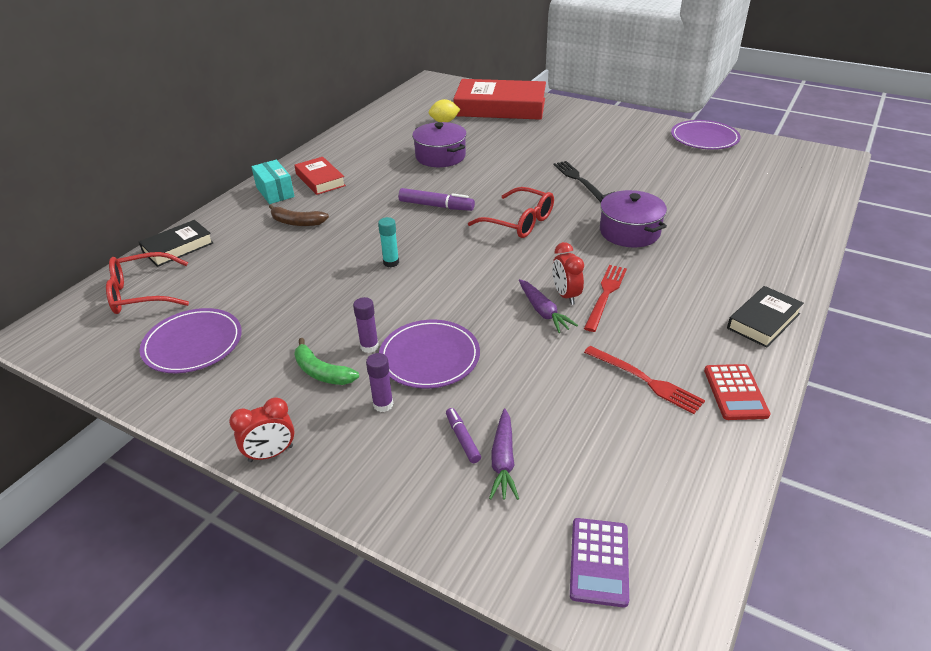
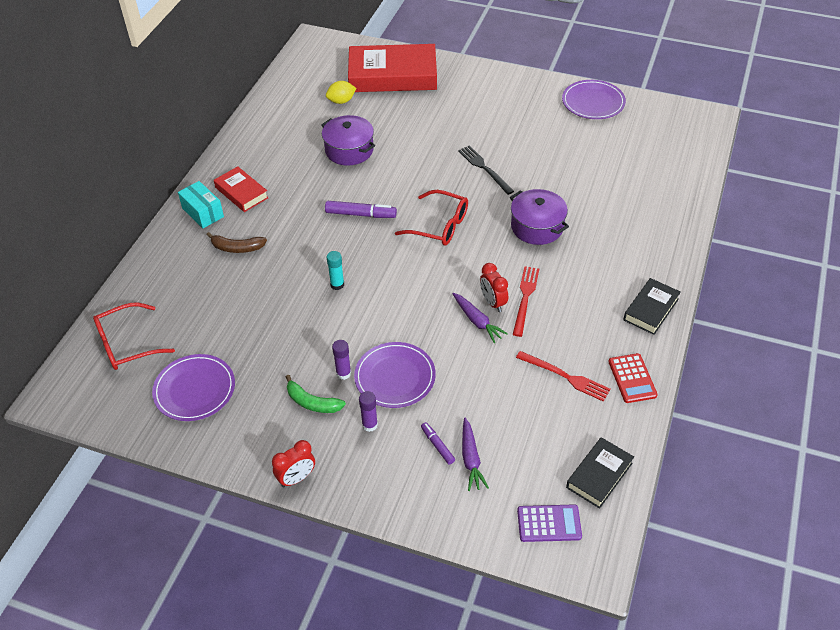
camera: 10 degrees left, 10 degrees up
(178, 247) = (137, 290): black book -> black book (599, 475)
(599, 562) = (549, 524): purple calculator -> purple calculator turned 90 degrees counterclockwise

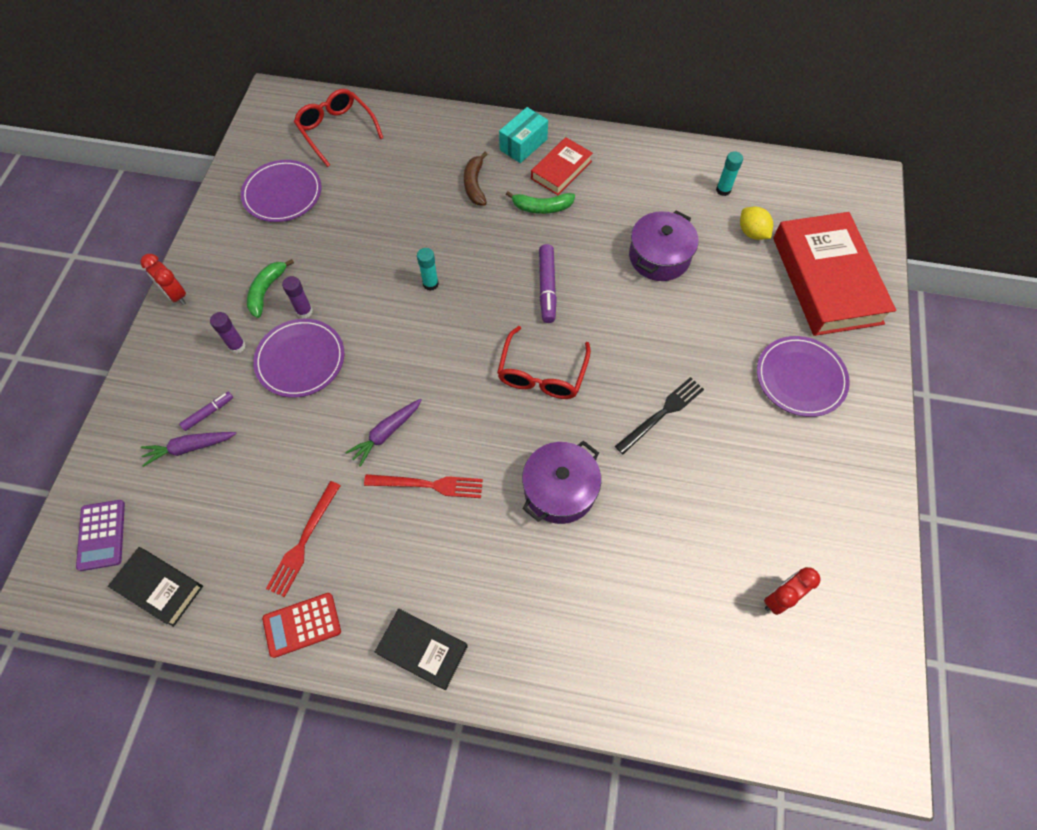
camera: 80 degrees right, 15 degrees up
(278, 208) = (542, 207): none -> green banana
(296, 108) = (723, 190): none -> turquoise glue stick
(493, 302) = (418, 448): red clock -> red clock (779, 597)
(593, 102) = (858, 554): purple plate -> purple plate (800, 378)

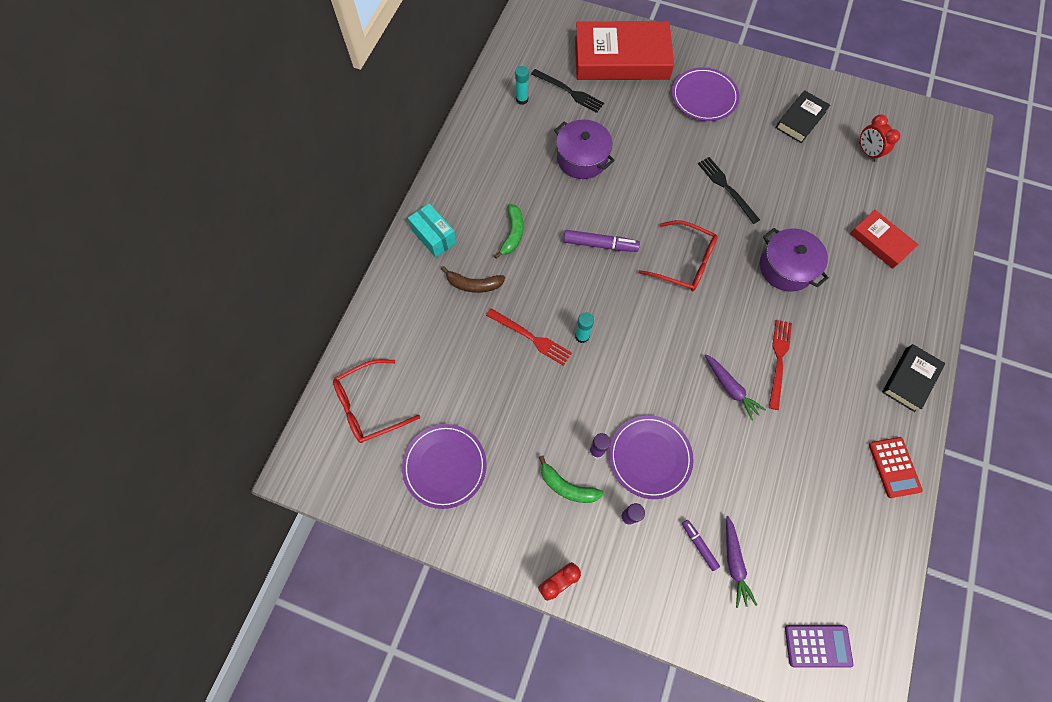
camera: 80 degrees left, 5 degrees up
(159, 587) = (865, 588): black book -> black book (800, 120)
(303, 541) = (825, 462): red fork -> red fork (531, 337)
(561, 170) = (472, 211): red book -> red book (880, 241)
(752, 233) = (569, 92): yellow lemon -> black fork

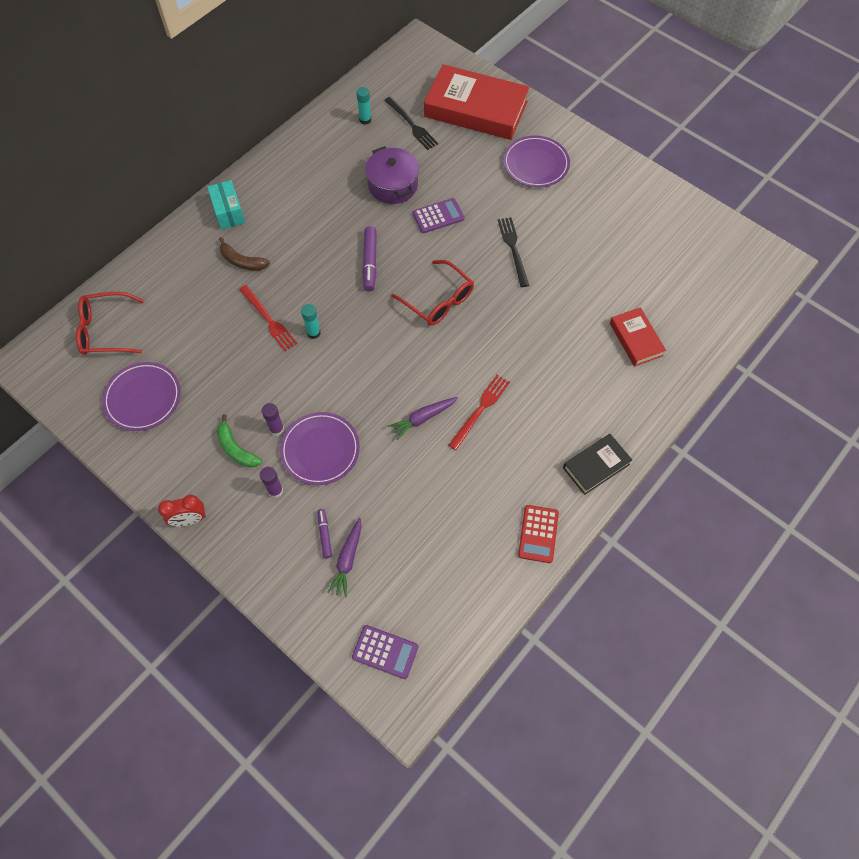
camera: 20 degrees right, 5 degrees down
(512, 234) = (297, 230): green banana -> none
(600, 244) = (370, 262): purple marker -> purple marker turned 60 degrees clockwise
(640, 177) = (438, 216): none -> purple calculator
(730, 388) = (423, 418): purple carrot -> purple carrot turned 75 degrees clockwise
(786, 267) = (531, 334): purple pot -> none
(800, 120) = (618, 210): black book -> none
(867, 152) = (668, 257): red clock -> none

